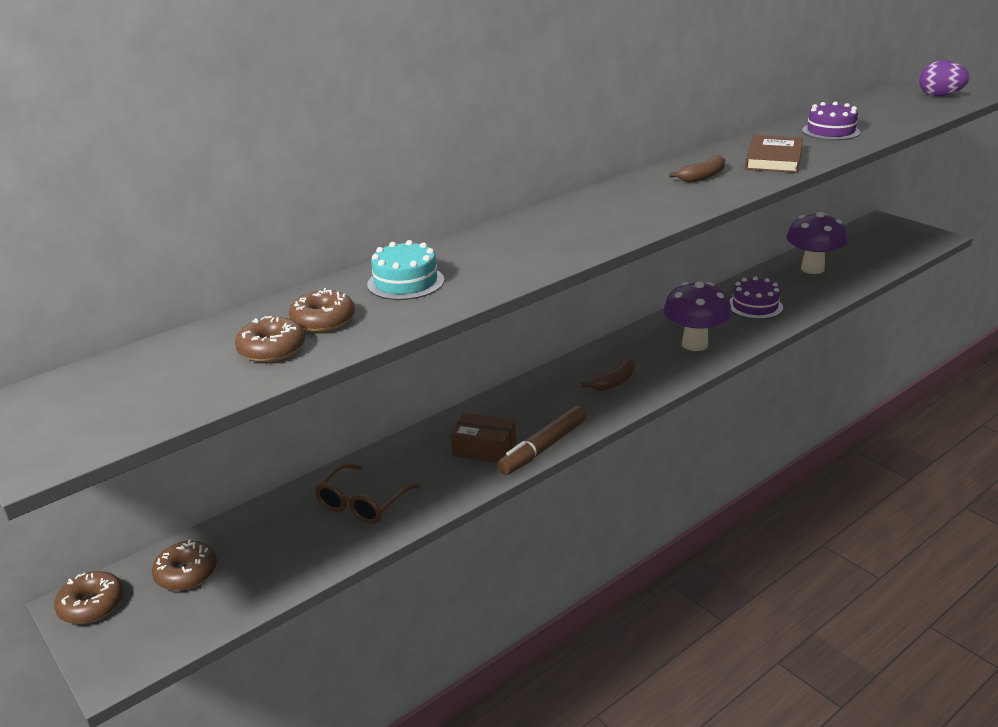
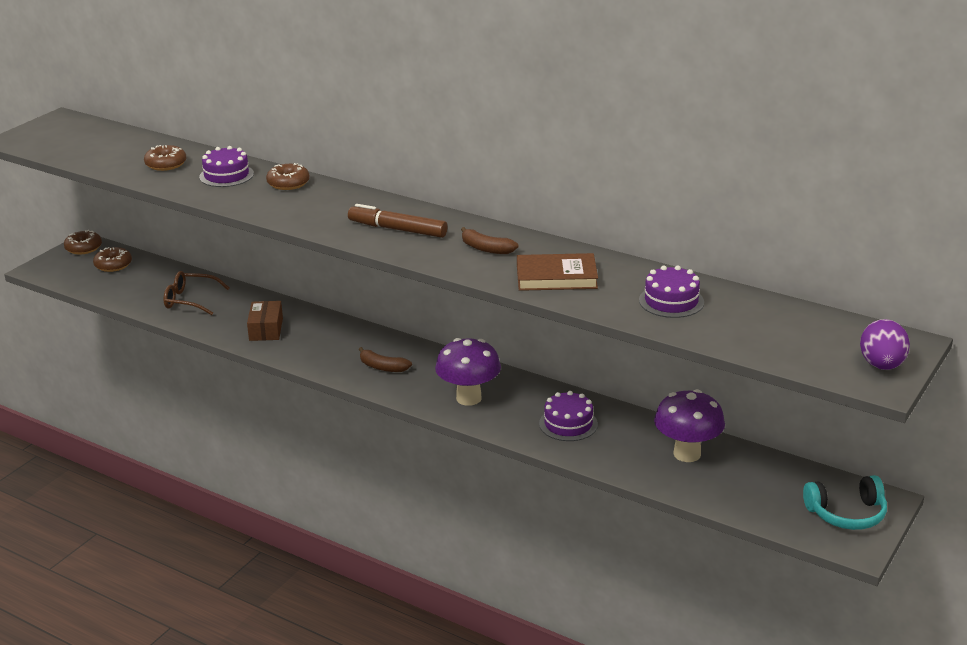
camera: 70 degrees right, 0 degrees up
(272, 349) = (127, 160): brown donut -> brown donut (288, 183)
(405, 282) = (226, 175): turquoise cake -> purple cake
(543, 448) = (273, 352): brown marker -> brown marker (397, 229)
(898, 233) = (847, 514): none -> turquoise headphones

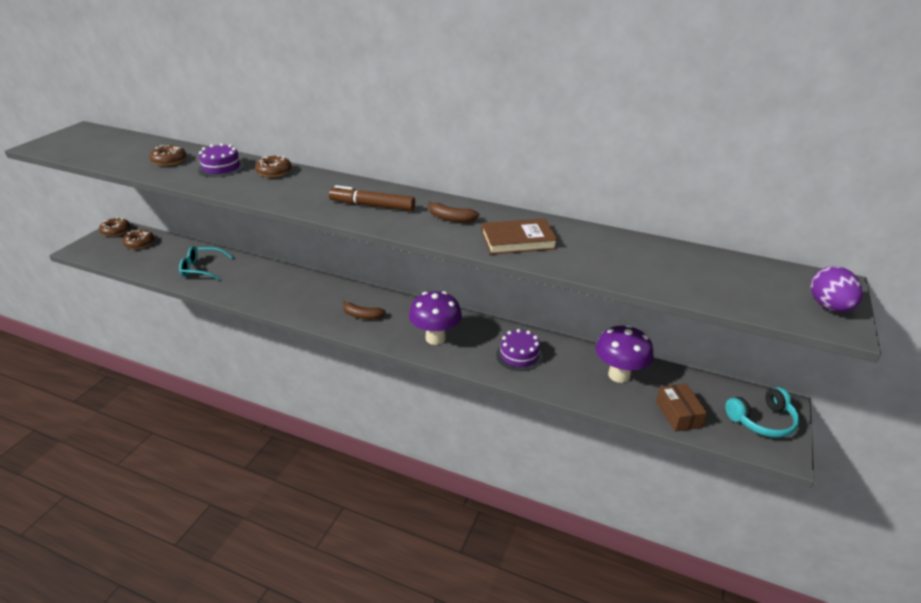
camera: 10 degrees left, 5 degrees up
(190, 300) = (202, 268): brown glasses -> turquoise glasses
(266, 329) = (265, 289): brown box -> brown box (678, 414)
(671, 301) = (622, 257): purple cake -> none

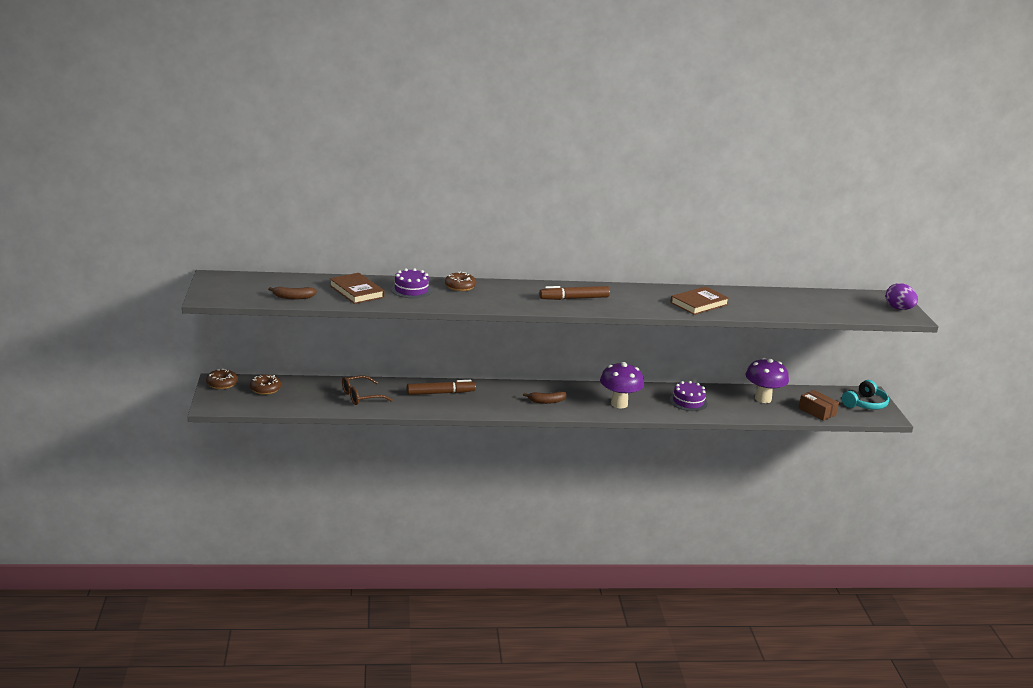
camera: 30 degrees left, 10 degrees down
(169, 161) = (356, 291): brown donut -> brown book
(202, 268) = (361, 396): turquoise glasses -> brown glasses
(274, 281) = (440, 393): none -> brown marker
(451, 218) = (639, 298): brown banana -> brown banana (293, 297)

